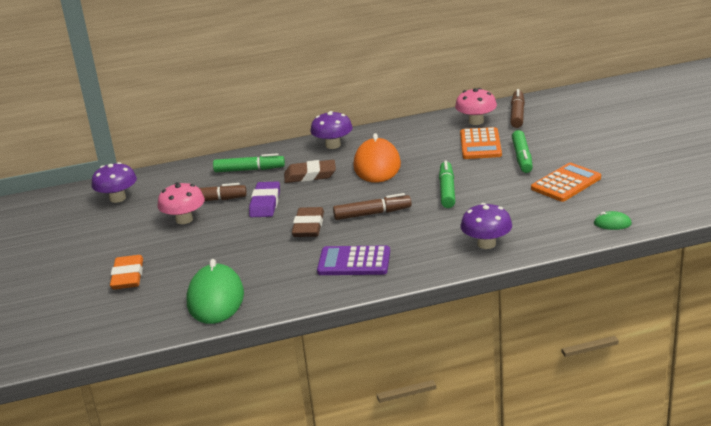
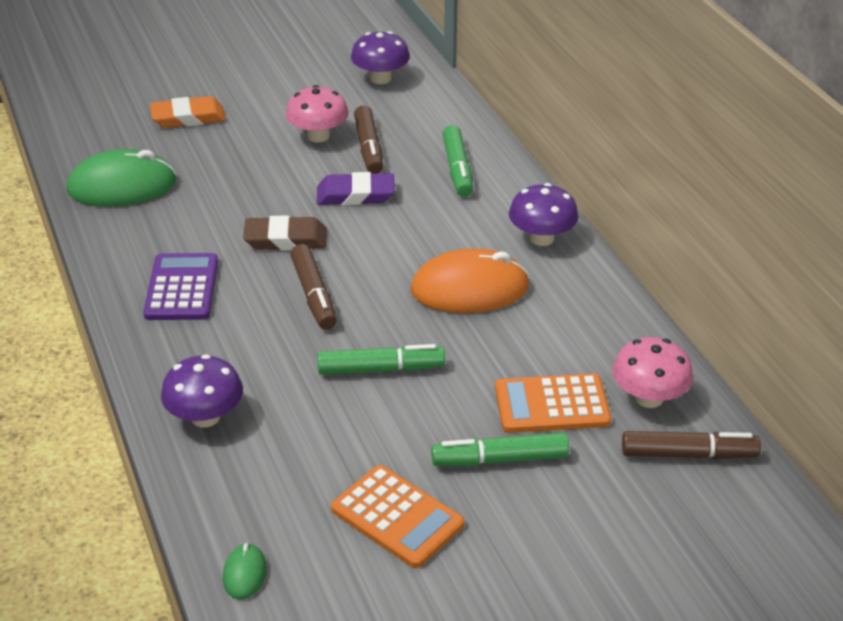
camera: 80 degrees right, 10 degrees up
(310, 175) = (438, 225): brown eraser -> none

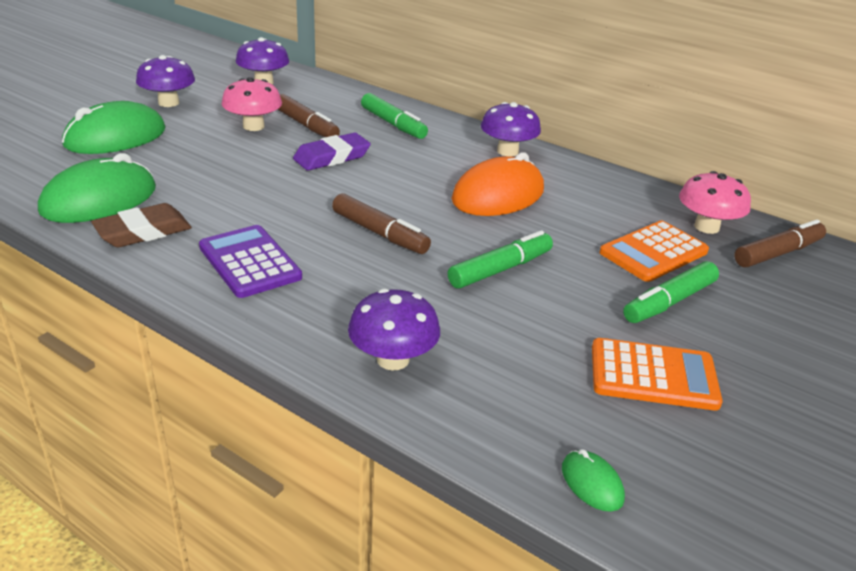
camera: 35 degrees left, 5 degrees down
(188, 117) = (115, 137): orange eraser -> green mouse
(267, 85) = (168, 103): none -> purple mushroom
(285, 239) = (307, 201): brown eraser -> brown eraser (143, 231)

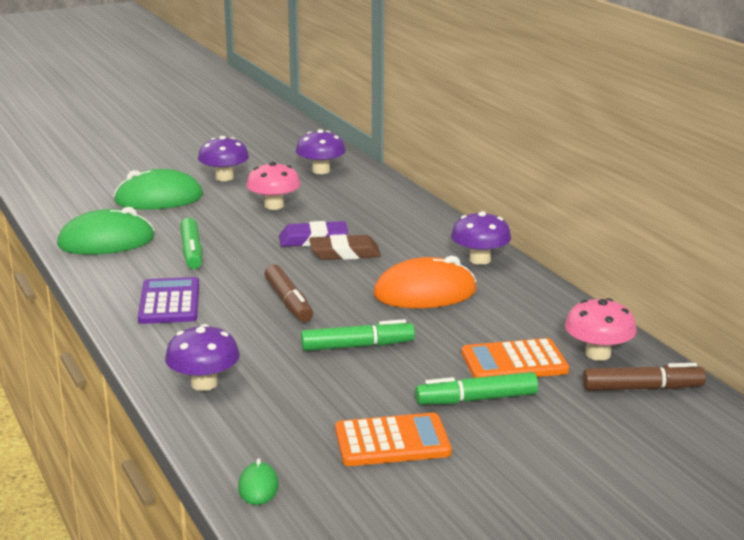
camera: 30 degrees right, 10 degrees down
(143, 231) = (116, 268): brown eraser -> brown eraser (345, 253)
(306, 125) = (319, 211): brown marker -> none
(393, 124) = (398, 221): green marker -> green marker (191, 252)
(653, 375) = (392, 441): orange calculator -> orange calculator turned 45 degrees counterclockwise

